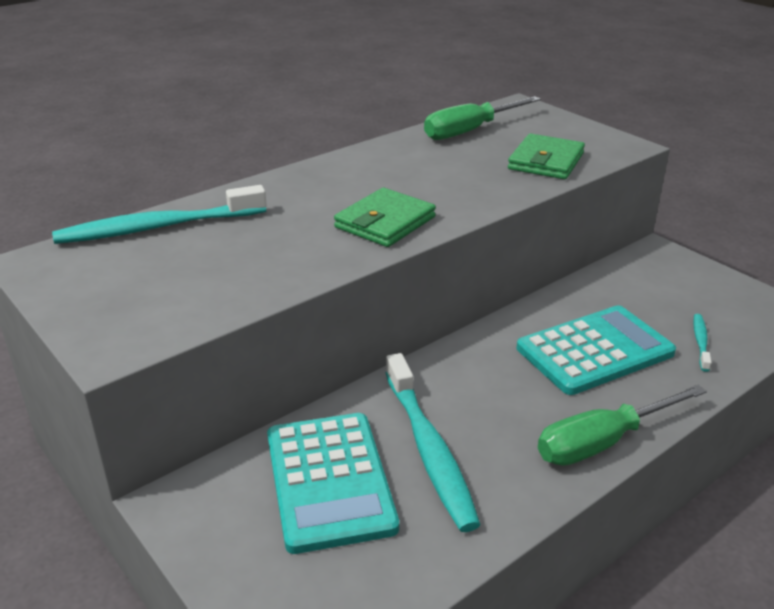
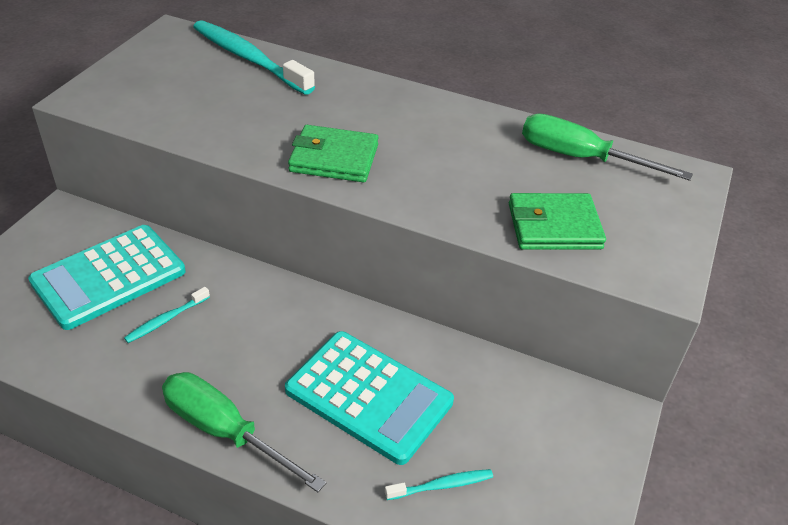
camera: 60 degrees right, 10 degrees up
(429, 449) = (166, 320): turquoise toothbrush -> turquoise toothbrush, size x0.47

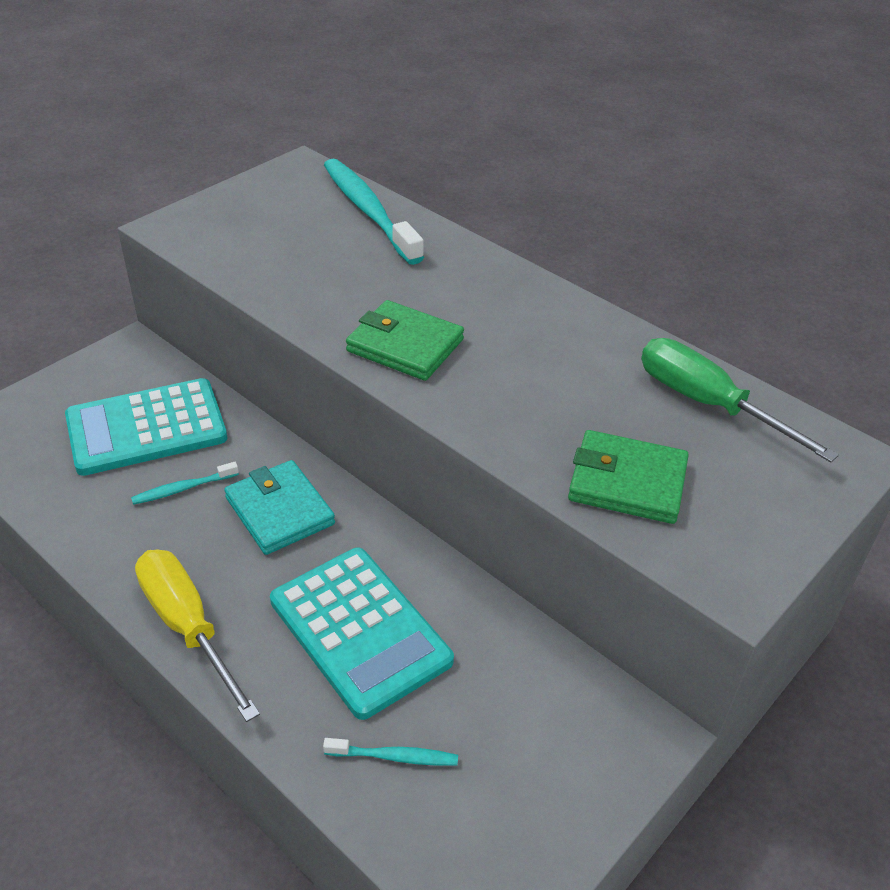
camera: 20 degrees right, 0 degrees up
(225, 431) = (188, 627): green screwdriver -> yellow screwdriver
(258, 318) = (279, 511): none -> turquoise wallet

